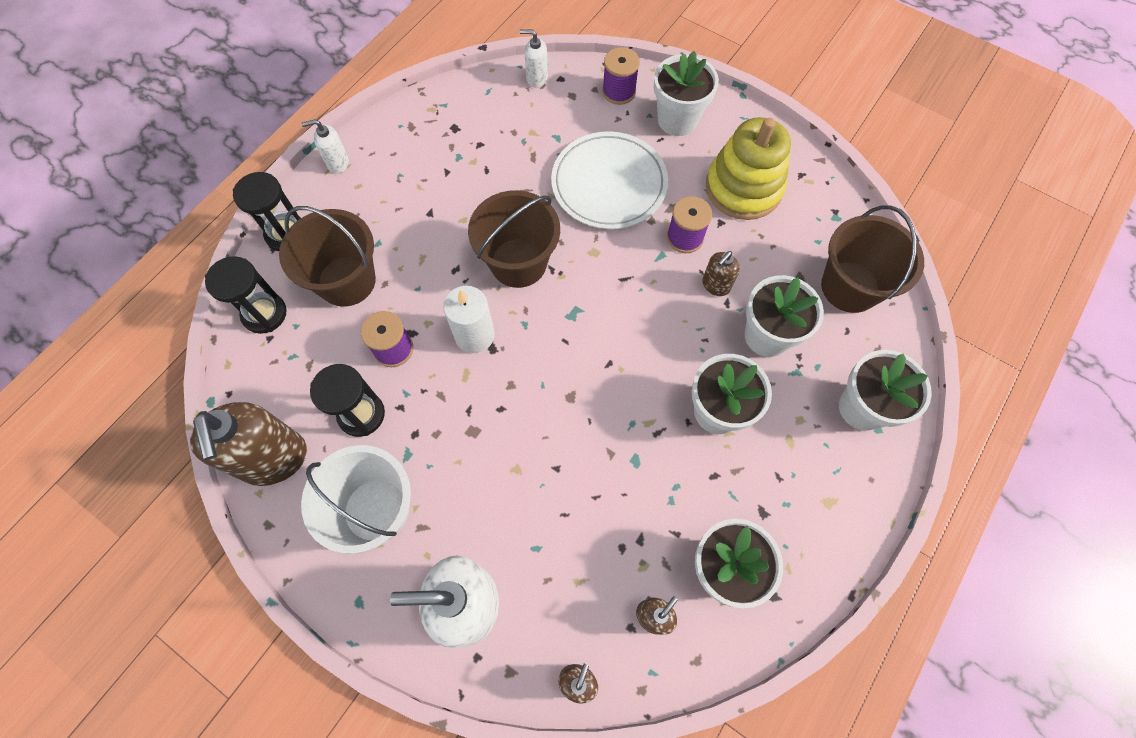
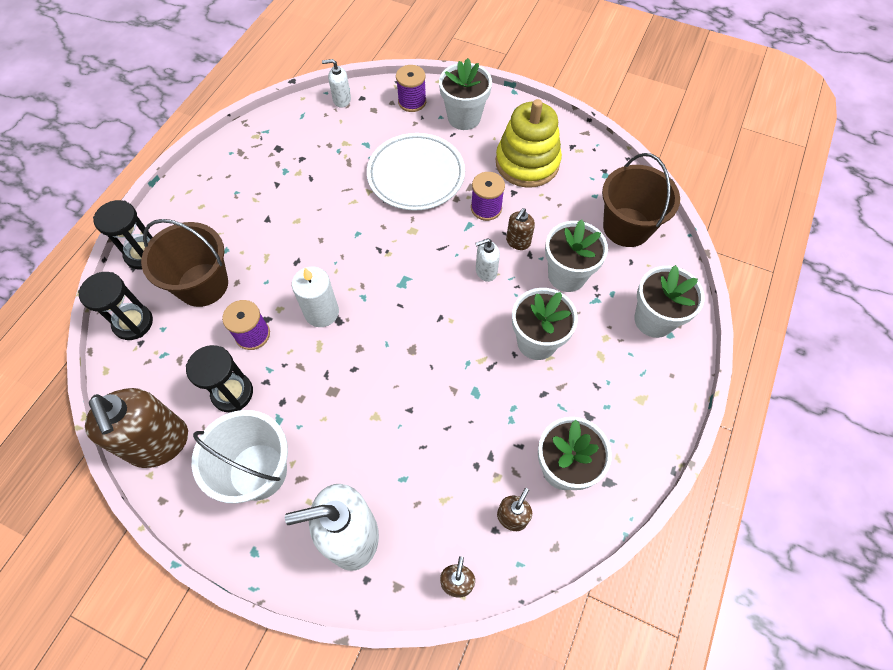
camera: 10 degrees left, 5 degrees down
(337, 163) = (180, 190): white soap dispenser -> white soap dispenser (486, 271)
(518, 262) = (350, 248): brown bucket -> none

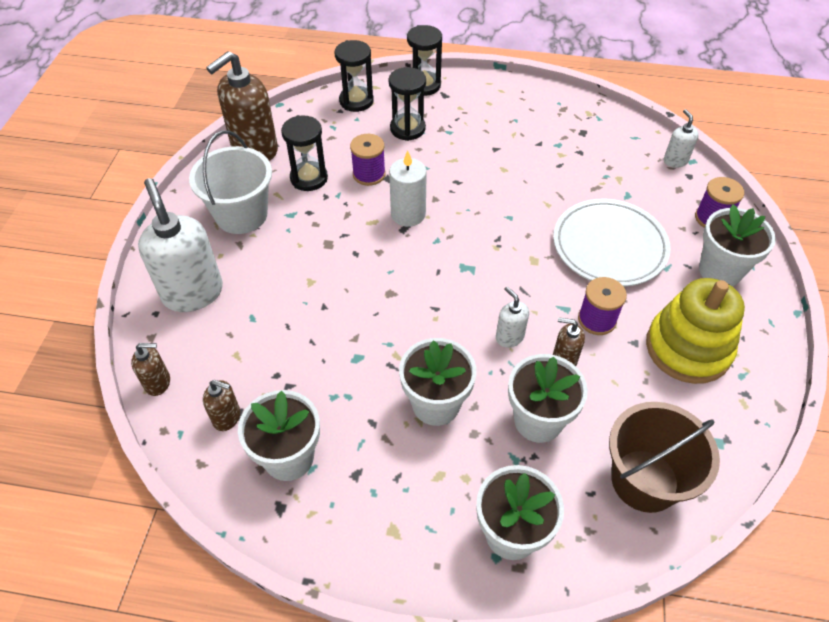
camera: 75 degrees right, 10 degrees down
(203, 285) = (407, 129): brown bucket -> black hourglass

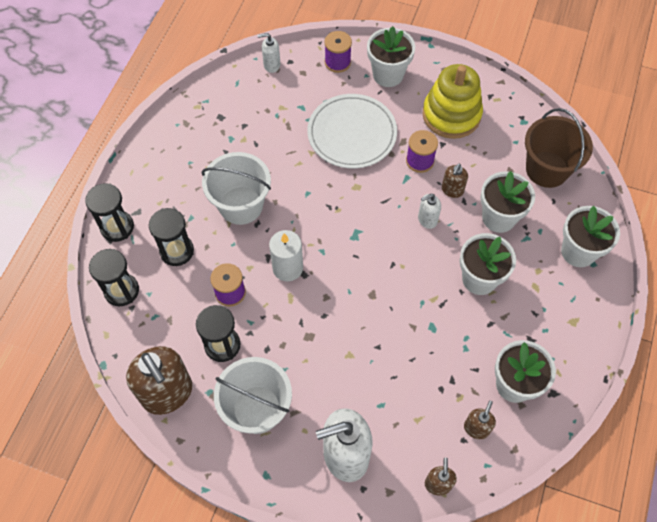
camera: 80 degrees left, 10 degrees up
(475, 166) = (241, 205): none -> white bucket

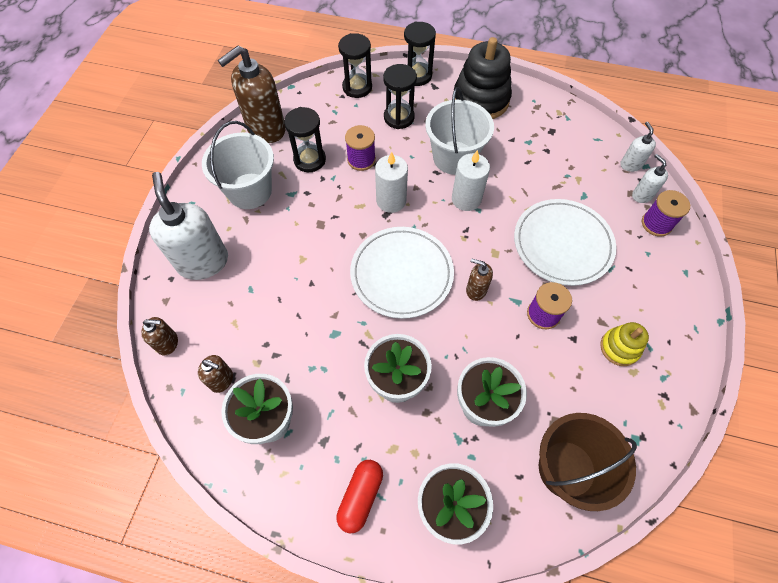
camera: 85 degrees right, 0 degrees up
(167, 171) = (480, 100): none -> black stacking toy
(294, 201) = (466, 199): none -> white candle
(373, 266) = (401, 274): none -> white plate
(388, 74) = (657, 275): white flower pot -> none
(427, 219) = (466, 324): white soap dispenser -> white soap dispenser (642, 195)
(451, 115) = (619, 348): yellow stacking toy -> yellow stacking toy, size x0.53
(452, 190) = (510, 350): brown soap dispenser -> brown soap dispenser (476, 290)
(574, 313) = (360, 496): none -> red capsule

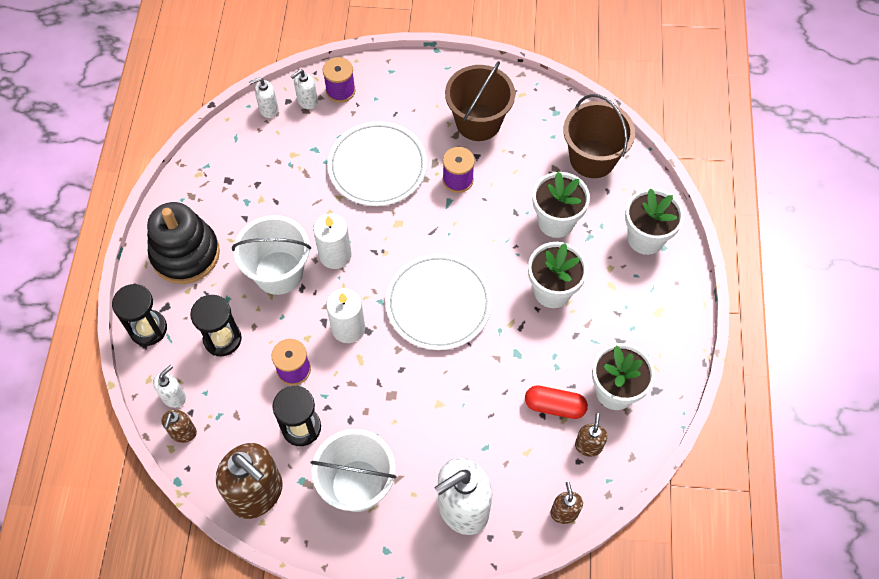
camera: 100 degrees left, 0 degrees up
(357, 87) = (174, 397): black hourglass -> white soap dispenser
(360, 496) = (656, 303): red capsule -> red capsule (554, 406)
(476, 290) = (443, 236): brown soap dispenser -> brown soap dispenser (183, 433)
(619, 348) = (478, 122): yellow stacking toy -> brown bucket

